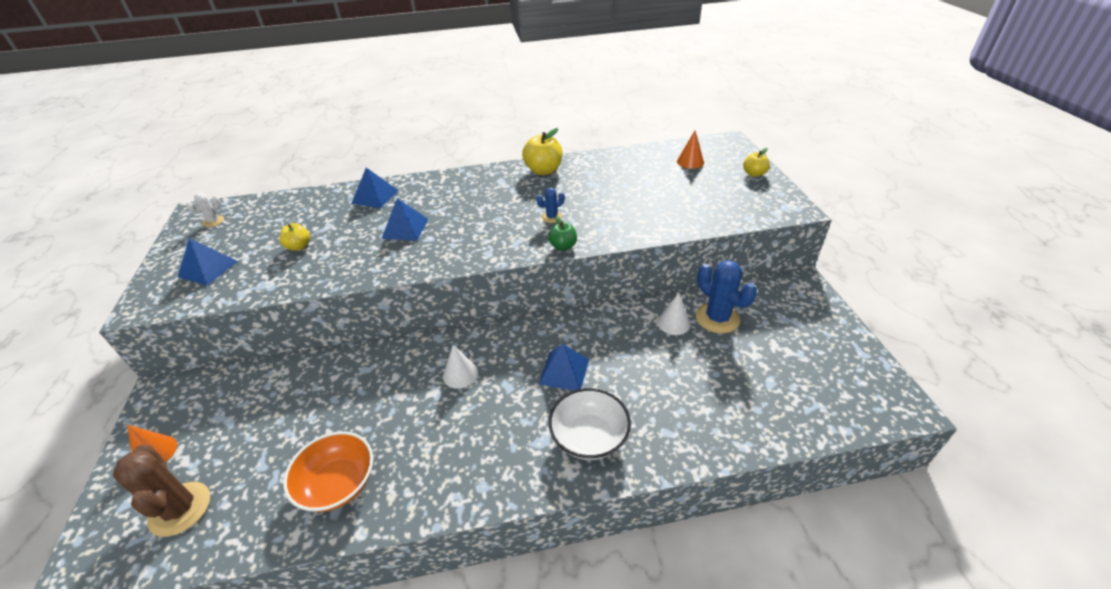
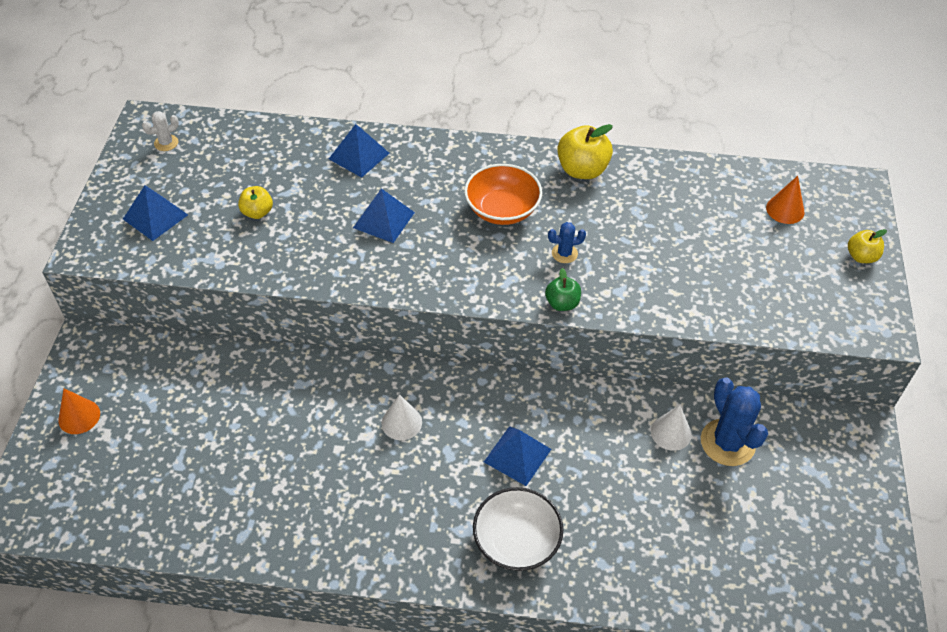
camera: 15 degrees right, 10 degrees up
(180, 509) = (99, 485): brown cactus -> none
(338, 483) = (249, 508): orange bowl -> orange bowl (502, 210)

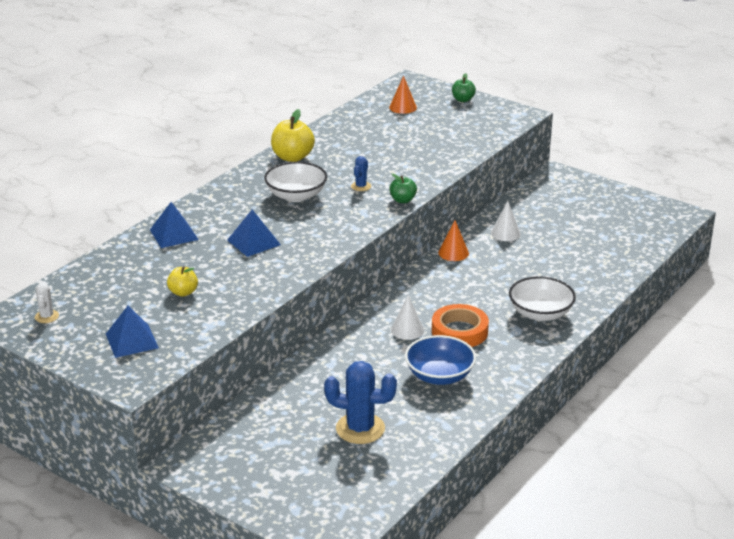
camera: 60 degrees left, 20 degrees down
(79, 416) = (259, 483): orange cone -> orange cone (453, 253)
(331, 490) = (439, 376): none -> blue bowl
(428, 473) = (459, 331): none -> orange tape
(502, 210) = (296, 196): orange bowl -> white bowl
(517, 455) = (475, 293): blue pyramid -> none
(727, 442) = (529, 217): blue cactus -> blue cactus (360, 429)
(861, 257) = (463, 100): yellow apple -> green apple

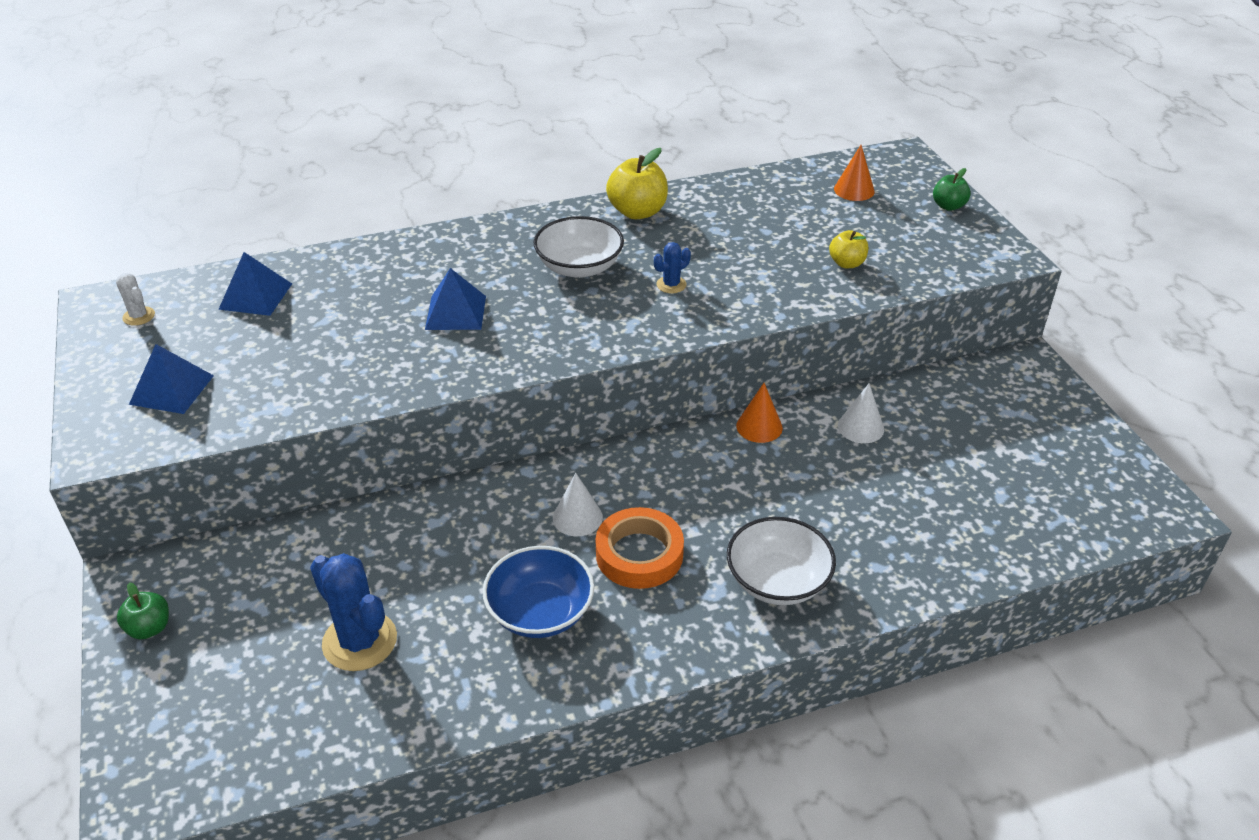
camera: 35 degrees right, 10 degrees up
(47, 316) = (139, 316): white cactus -> white cactus turned 75 degrees counterclockwise
(174, 234) = (386, 265): blue pyramid -> blue pyramid (255, 296)
(183, 292) = (300, 348): yellow apple -> yellow apple (847, 263)
(403, 200) = (700, 327): green apple -> green apple (149, 628)

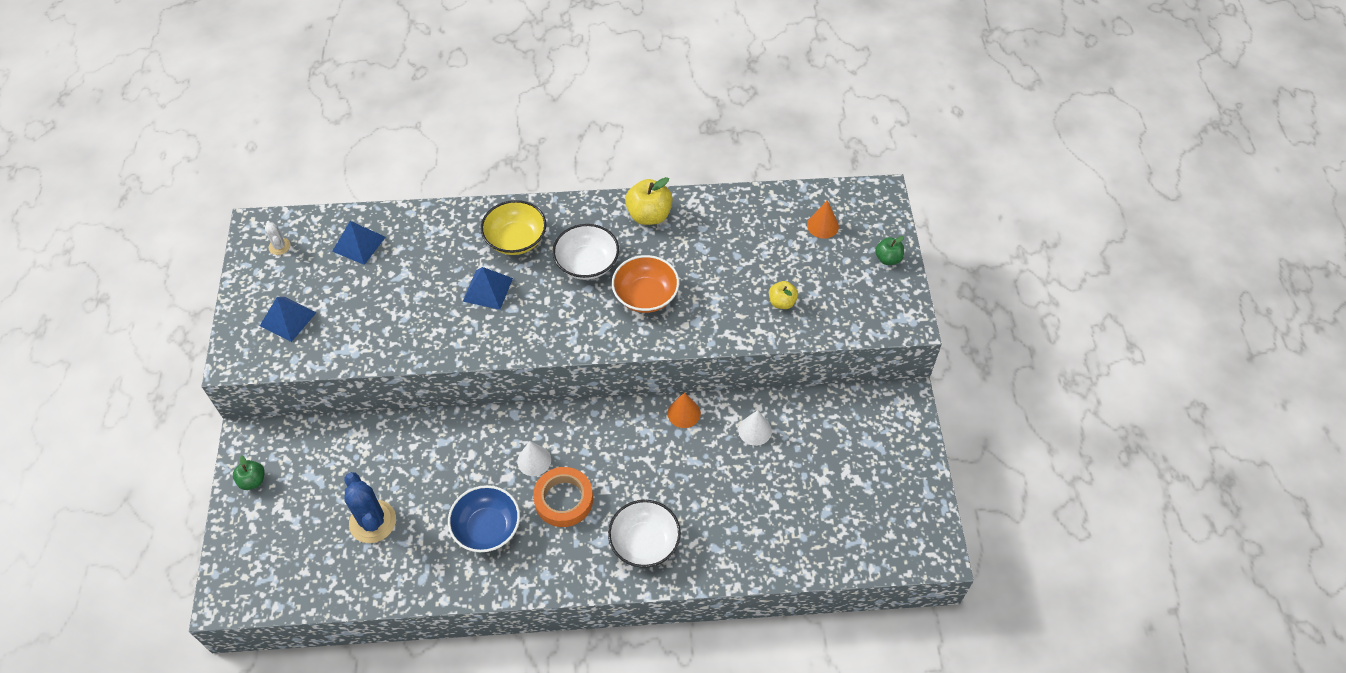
camera: 15 degrees right, 15 degrees up
(474, 259) = (516, 239): none -> yellow bowl
(671, 285) = (645, 295): blue cactus -> orange bowl

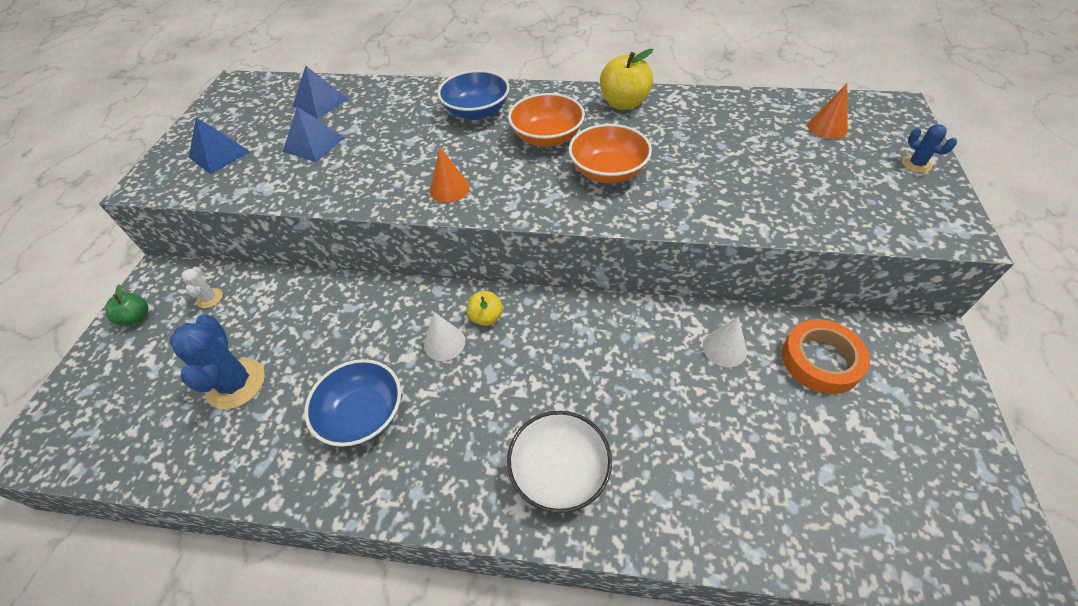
camera: 15 degrees right, 5 degrees down
(279, 246) = (247, 98): white cactus -> white cactus (210, 298)
(487, 289) = (432, 149): blue pyramid -> blue pyramid (313, 144)
(516, 239) = (477, 111): yellow bowl -> blue bowl
(563, 499) = (467, 395): orange tape -> orange tape (821, 360)
(587, 263) = (547, 137): white bowl -> orange bowl
(684, 413) = (635, 316): orange cone -> orange cone (449, 189)
(782, 302) = (778, 194): yellow apple -> yellow apple (486, 317)
(888, 258) = (916, 164): green apple -> blue cactus

